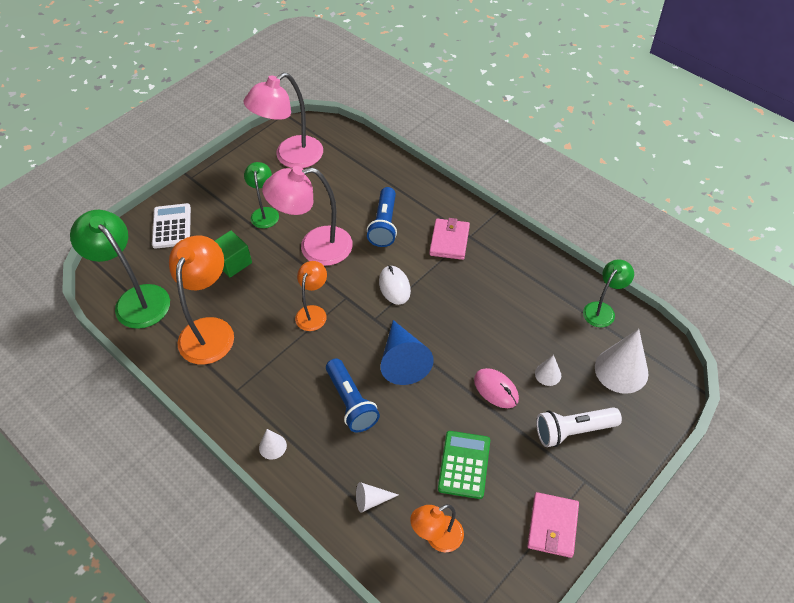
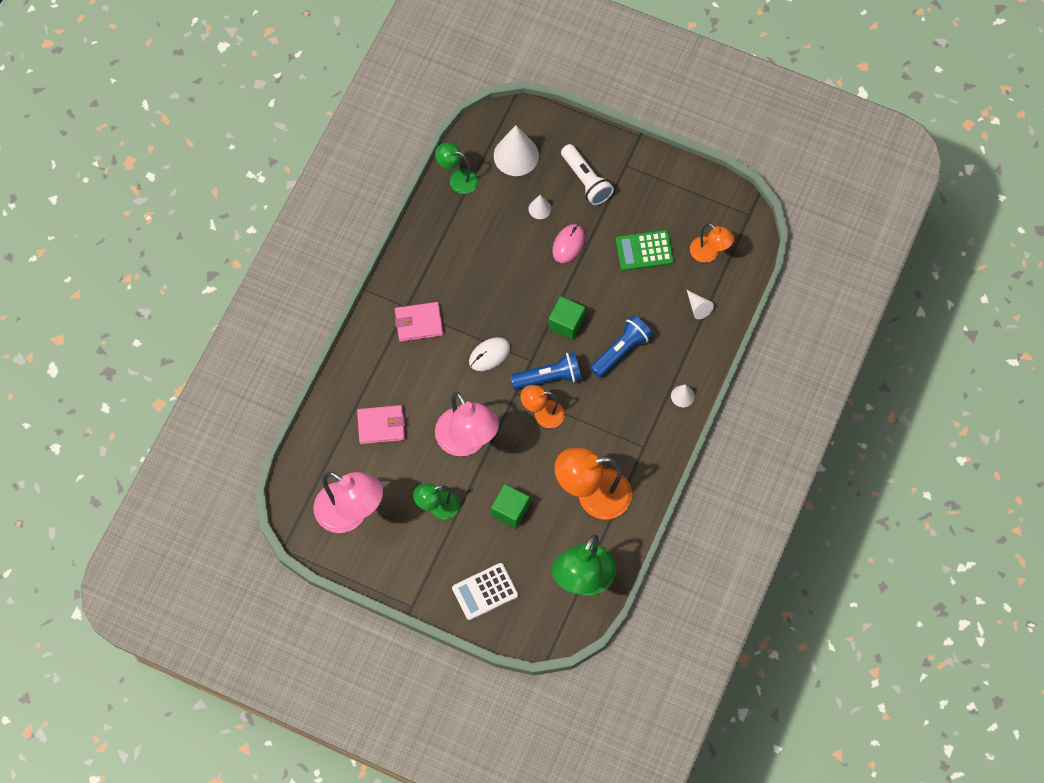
camera: 110 degrees left, 15 degrees up
(384, 225) = (417, 387): blue flashlight -> blue flashlight (549, 377)
(403, 360) = (566, 323): blue cone -> green cube
(552, 526) = (670, 180): pink wallet -> pink wallet (381, 425)

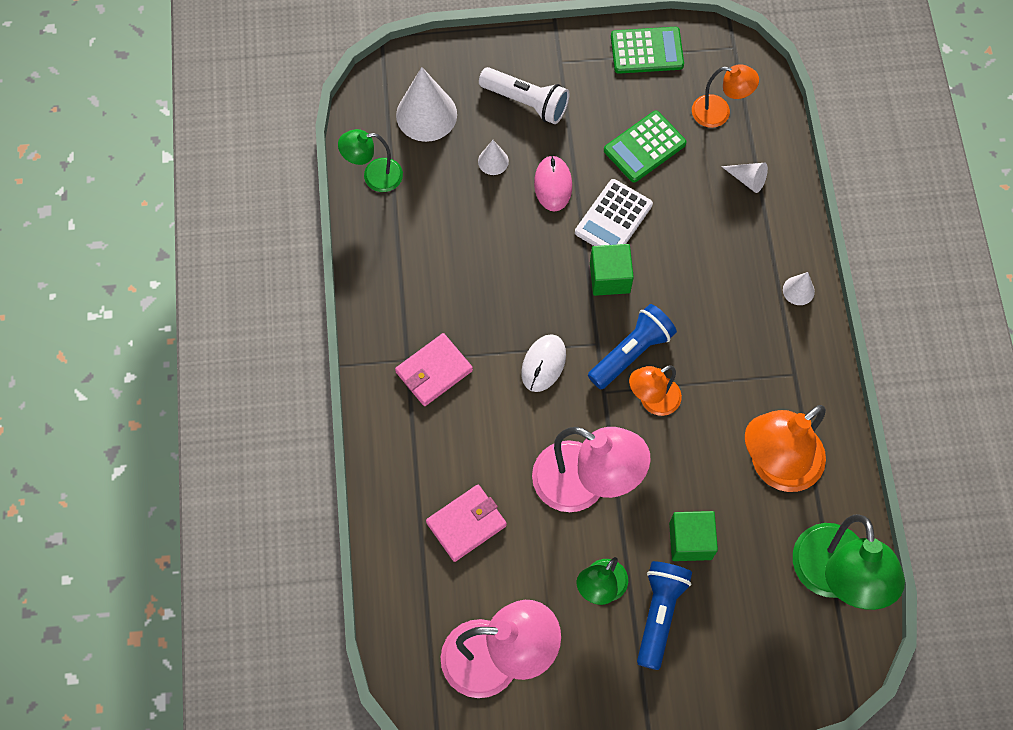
camera: 30 degrees left, 0 degrees up
(485, 592) = (726, 662): white calculator -> white calculator (613, 218)
(621, 350) = (694, 275): blue flashlight -> blue flashlight (659, 614)
(688, 187) = (646, 51): none -> green calculator

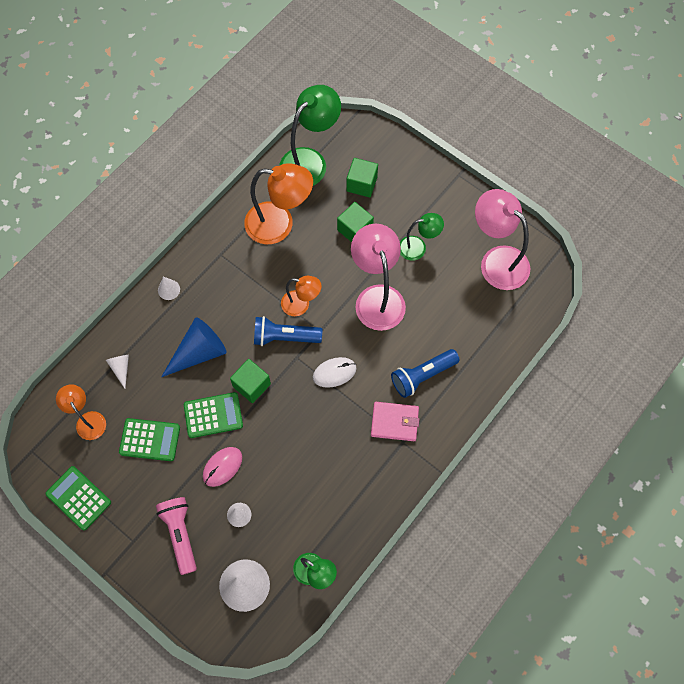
camera: 135 degrees left, 0 degrees up
(466, 524) = (453, 331): pink wallet -> none
(526, 102) = (180, 534): white flashlight -> pink flashlight
(613, 218) = (213, 415): white calculator -> green calculator
(659, 614) = (403, 214): blue flashlight -> blue flashlight (422, 376)
(695, 260) = (199, 352): none -> blue cone
(744, 606) = (361, 184): none -> green cube

